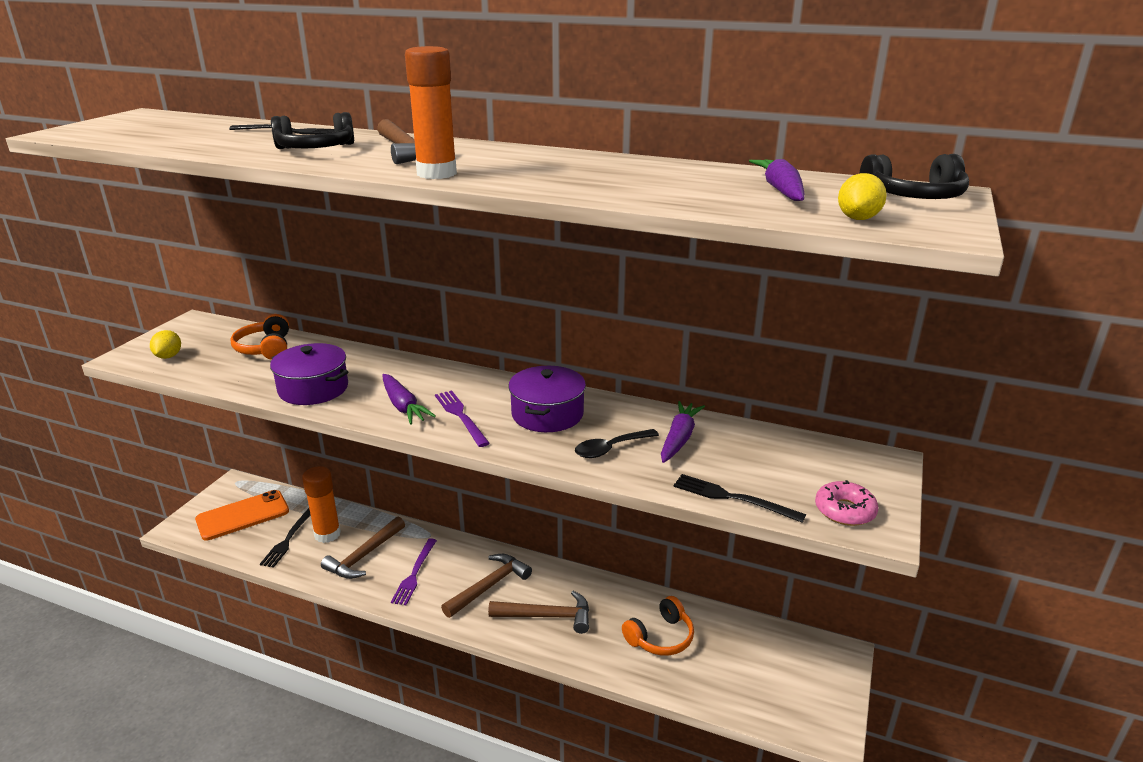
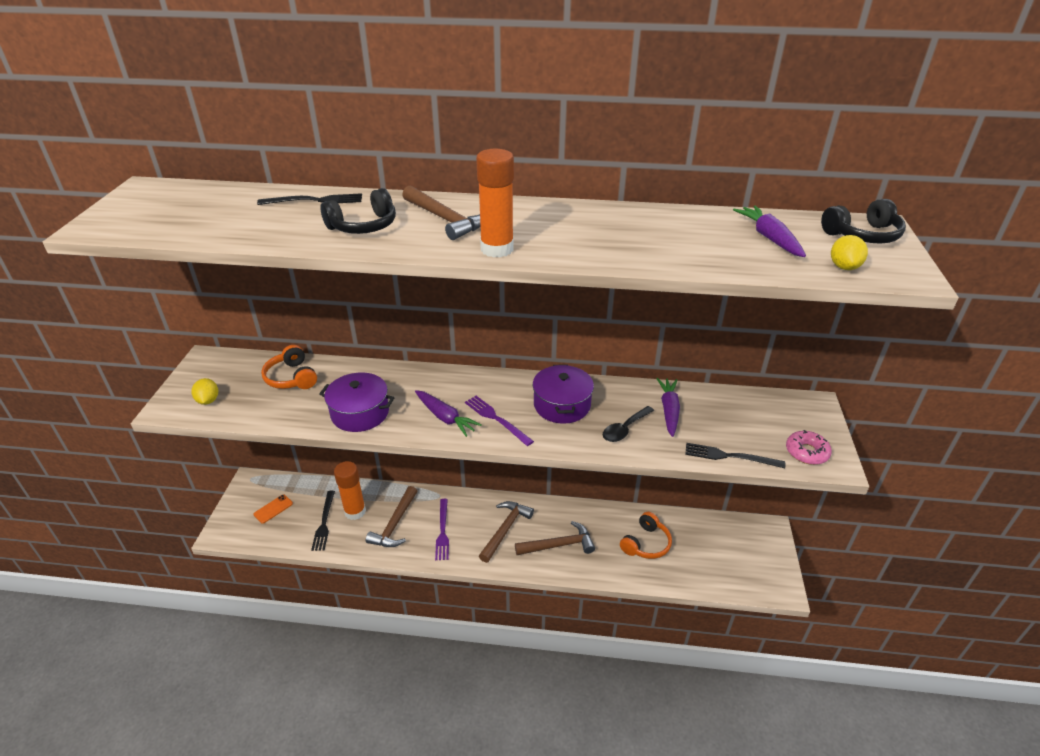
camera: 15 degrees left, 10 degrees up
(243, 515) = (273, 509): orange phone -> orange phone, size x0.50

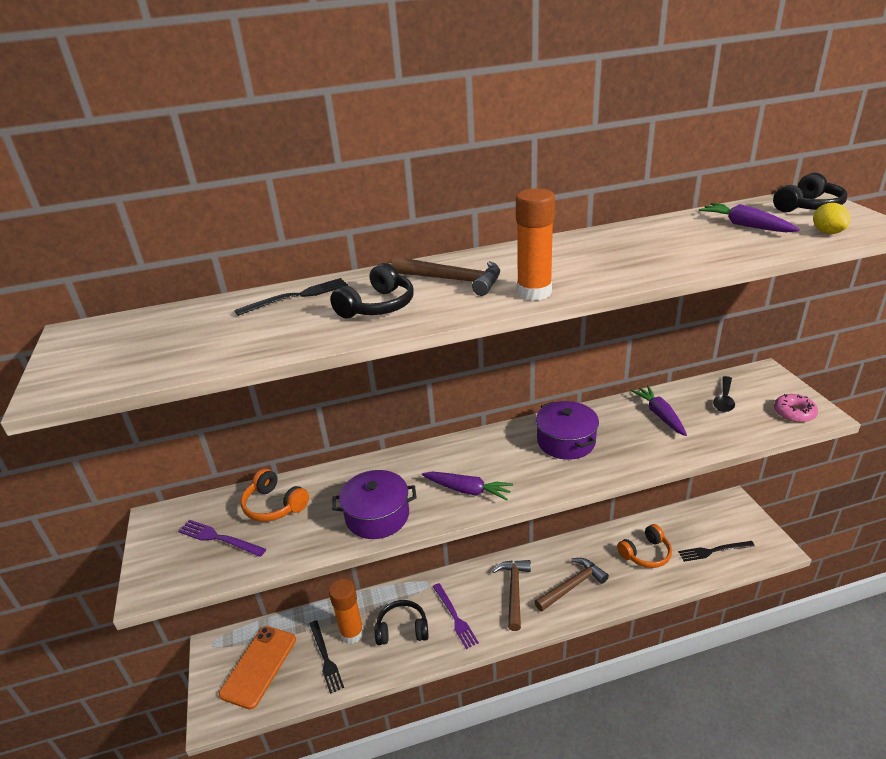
camera: 20 degrees left, 5 degrees down
(208, 400) = (194, 562): yellow lemon -> none
(273, 509) = (259, 666): orange phone -> orange phone, size x1.99
(395, 524) = (402, 629): brown hammer -> black headphones
(496, 419) = (517, 474): purple fork -> purple fork (219, 538)
(625, 429) = (637, 444): black spoon -> black spoon (724, 399)
(646, 543) = (646, 554): orange headphones -> orange headphones turned 45 degrees clockwise
(730, 456) = (741, 437): black fork -> black fork (713, 551)

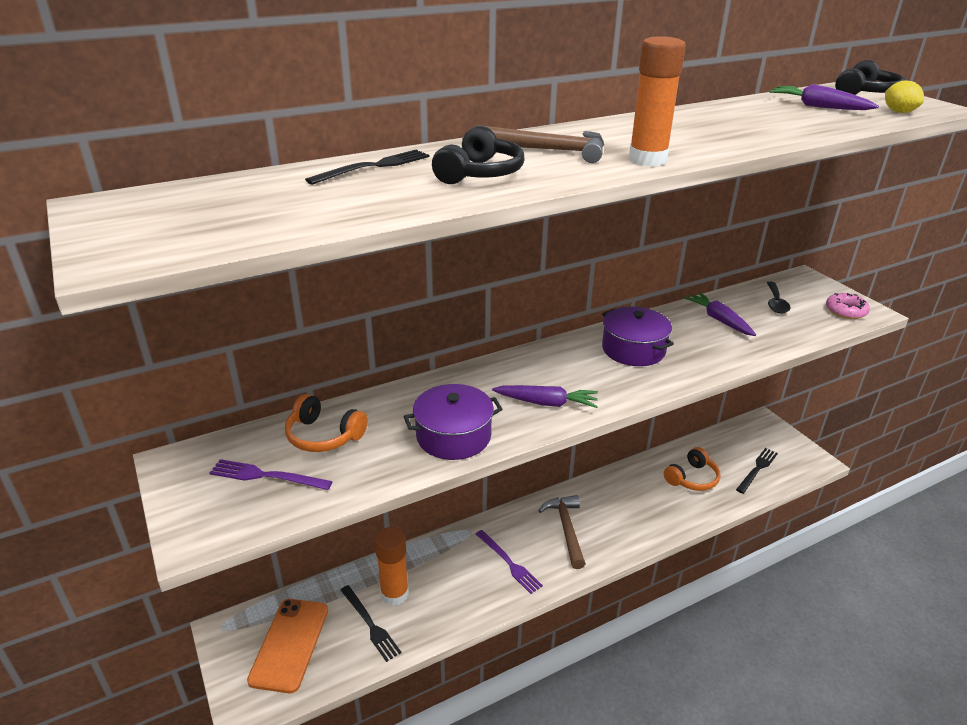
camera: 15 degrees left, 0 degrees up
(402, 629) = (452, 582): black headphones -> none
(572, 586) = (626, 517): brown hammer -> none
(713, 551) = (757, 469): black fork -> black fork turned 150 degrees clockwise

